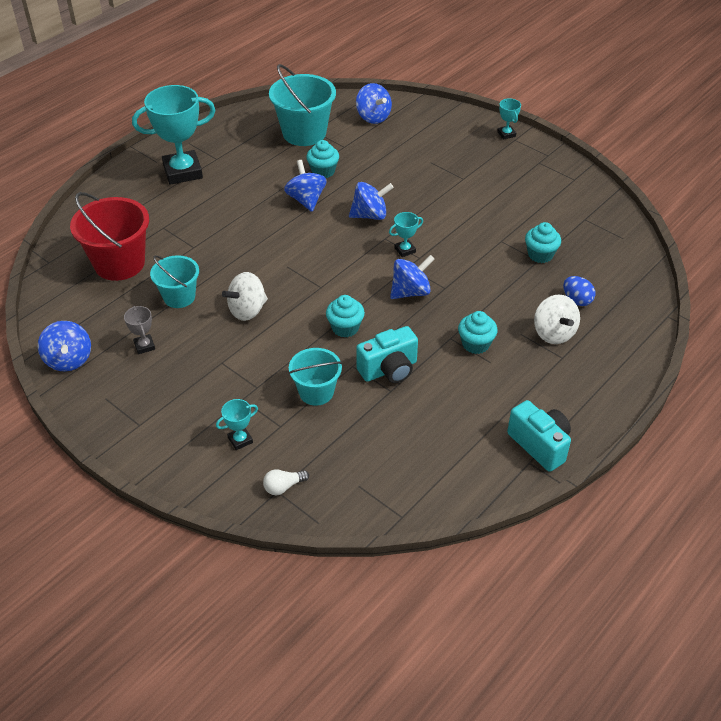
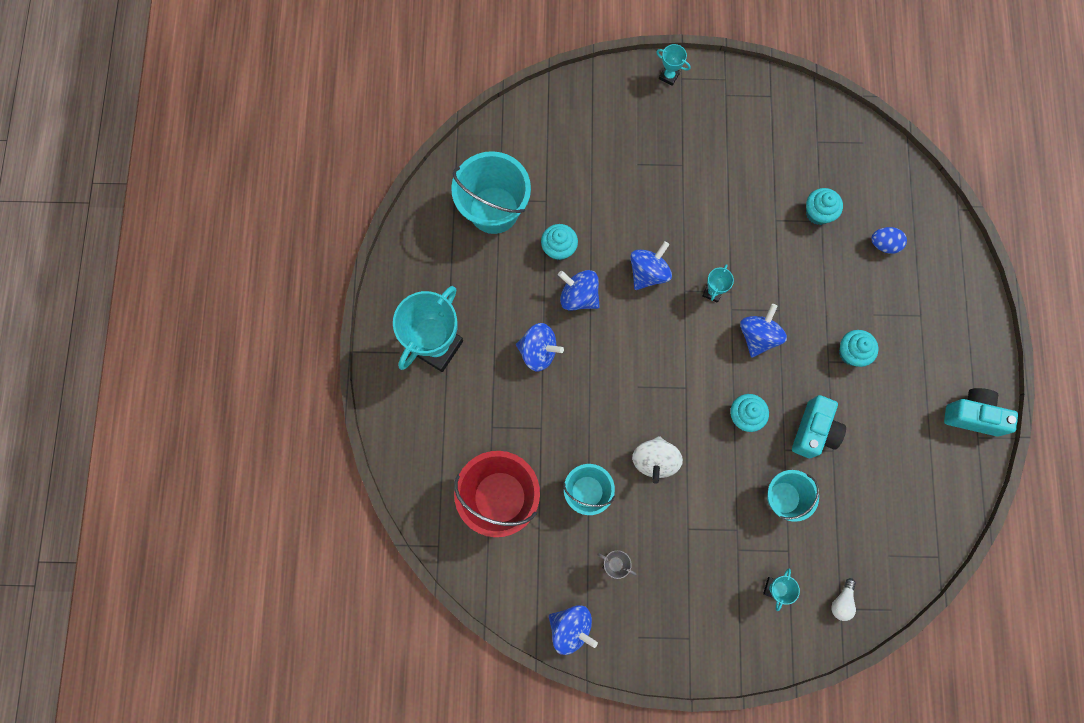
camera: 40 degrees left, 30 degrees up
(373, 117) = (534, 140): blue spinning top -> blue spinning top (538, 351)
(553, 333) = (895, 295): white spinning top -> none

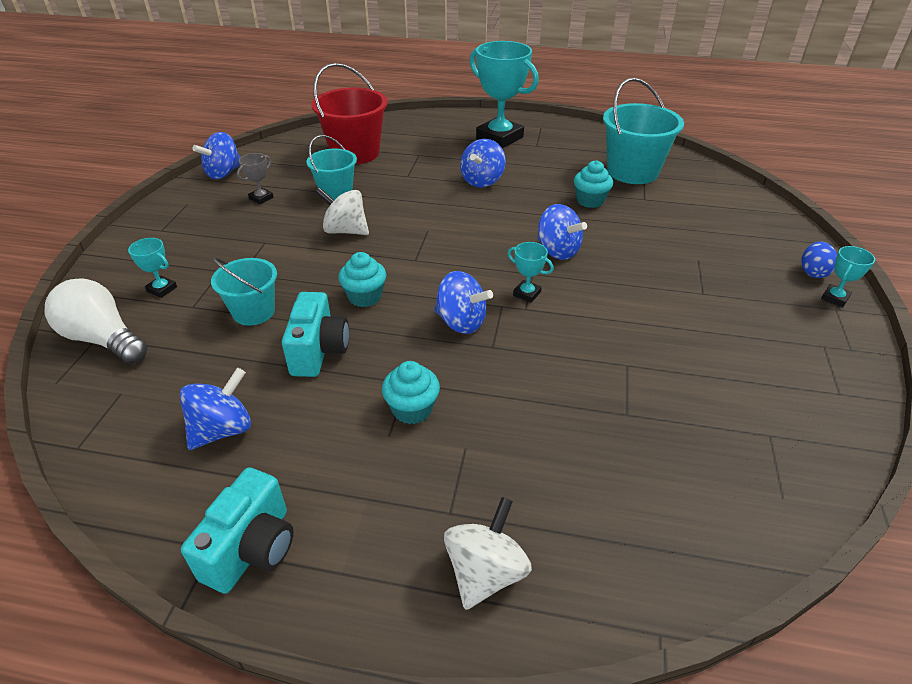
camera: 100 degrees right, 35 degrees down
(578, 296) = (536, 206): blue spinning top -> blue spinning top (223, 429)
(814, 431) = (319, 351): turquoise camera -> turquoise camera turned 120 degrees counterclockwise
(818, 213) = (640, 412): turquoise cupcake -> none
(842, 601) = (103, 339): white light bulb -> white light bulb, size x2.09
(884, 244) = (585, 487): blue egg -> blue egg (813, 272)
(950, 291) = (485, 572): none -> white spinning top

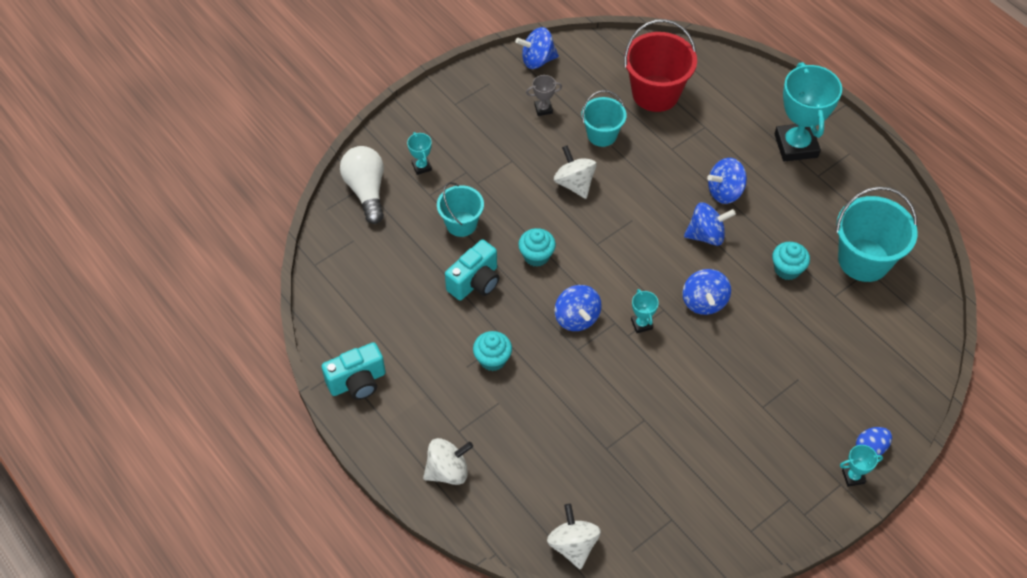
camera: 40 degrees right, 15 degrees up
(223, 429) = (388, 302): blue spinning top -> blue spinning top (706, 235)
(724, 542) = (573, 545): none -> white spinning top

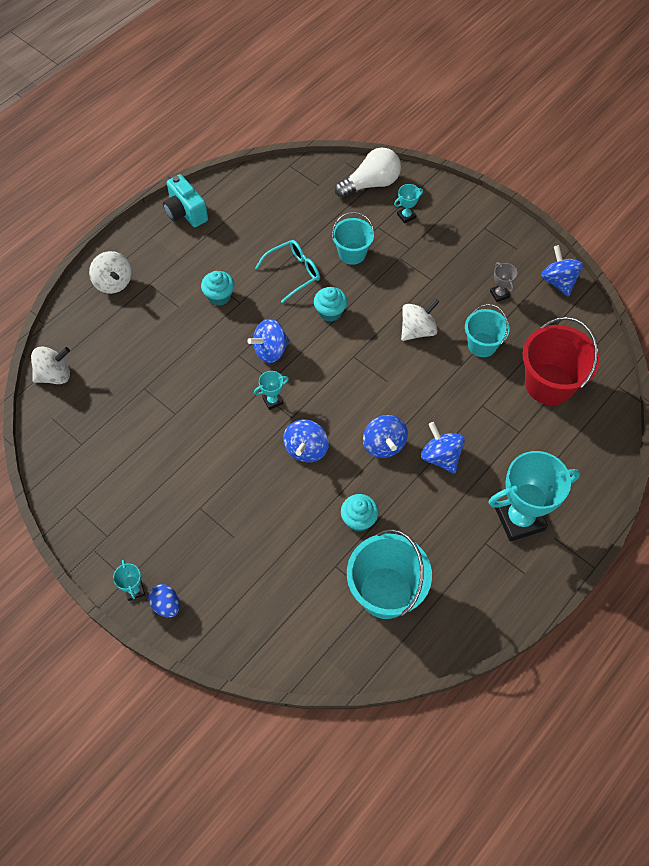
camera: 80 degrees right, 5 degrees up
(475, 282) = (293, 272): turquoise camera -> turquoise glasses
(704, 302) = (306, 449): blue spinning top -> blue spinning top turned 60 degrees counterclockwise

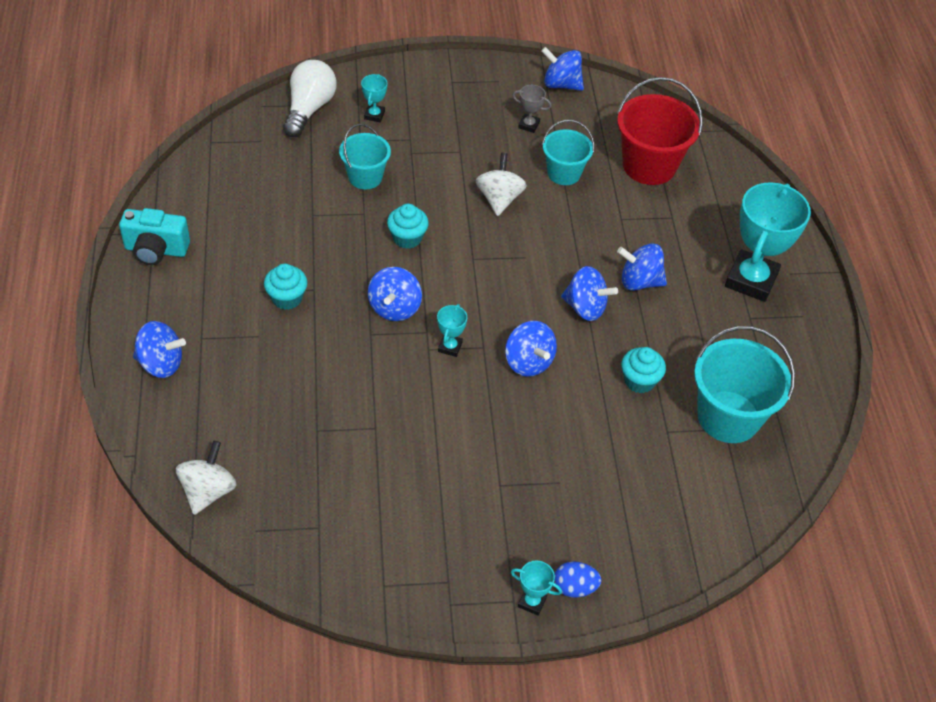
camera: 50 degrees left, 10 degrees down
(113, 282) = (161, 364): white spinning top -> blue spinning top
(293, 272) = (332, 229): turquoise glasses -> none

